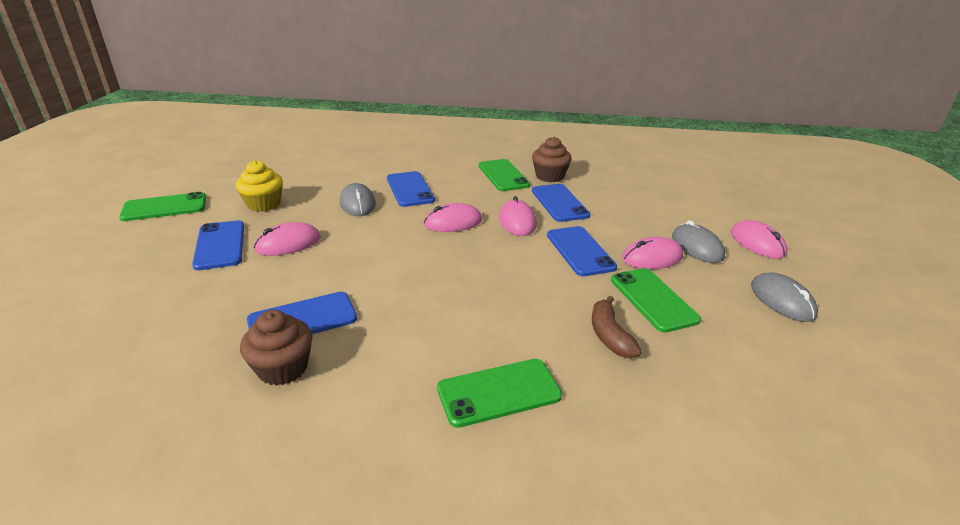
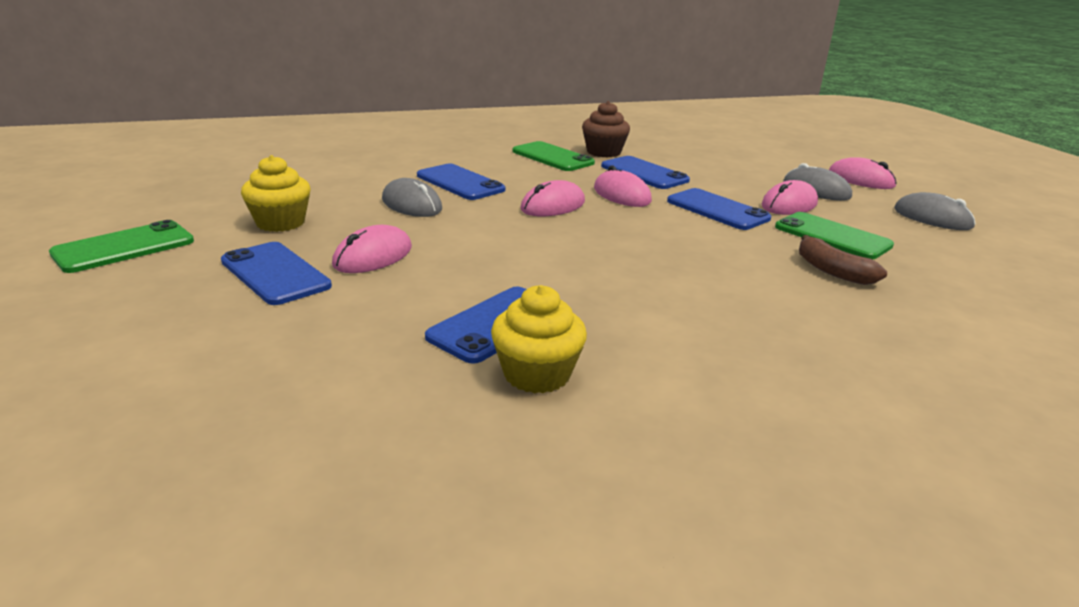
camera: 25 degrees left, 5 degrees down
(283, 368) = (537, 374): brown cupcake -> yellow cupcake
(499, 392) = (795, 338): green phone -> none

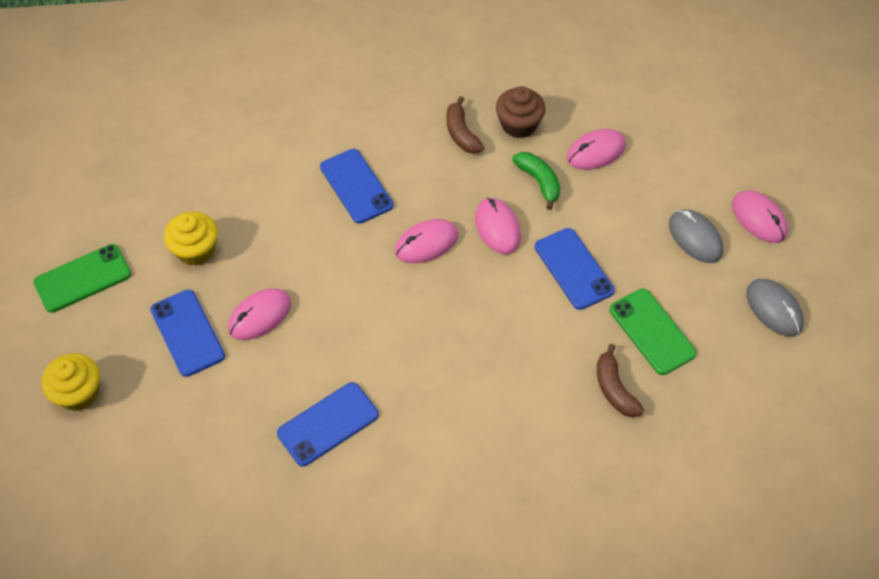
camera: 15 degrees right, 30 degrees up
(411, 204) = (305, 227): grey mouse -> none
(537, 374) = (338, 484): yellow cupcake -> yellow cupcake (78, 393)
(552, 157) = (461, 133): green phone -> brown banana
(644, 173) = (539, 182): blue phone -> green banana
(789, 204) = (649, 265): pink mouse -> pink mouse (596, 152)

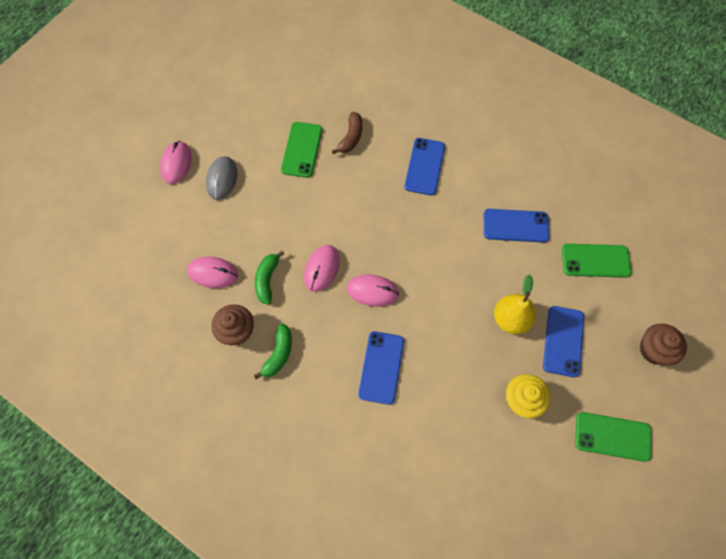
camera: 140 degrees left, 10 degrees up
(78, 393) = (654, 350): yellow cupcake -> brown cupcake
(203, 450) = (595, 260): none -> green phone
(260, 316) = (510, 319): pink mouse -> yellow pear
(461, 133) = (278, 354): brown banana -> green banana
(573, 269) = (305, 211): blue phone -> blue phone (425, 166)
(774, 309) = (229, 116): grey mouse -> none

